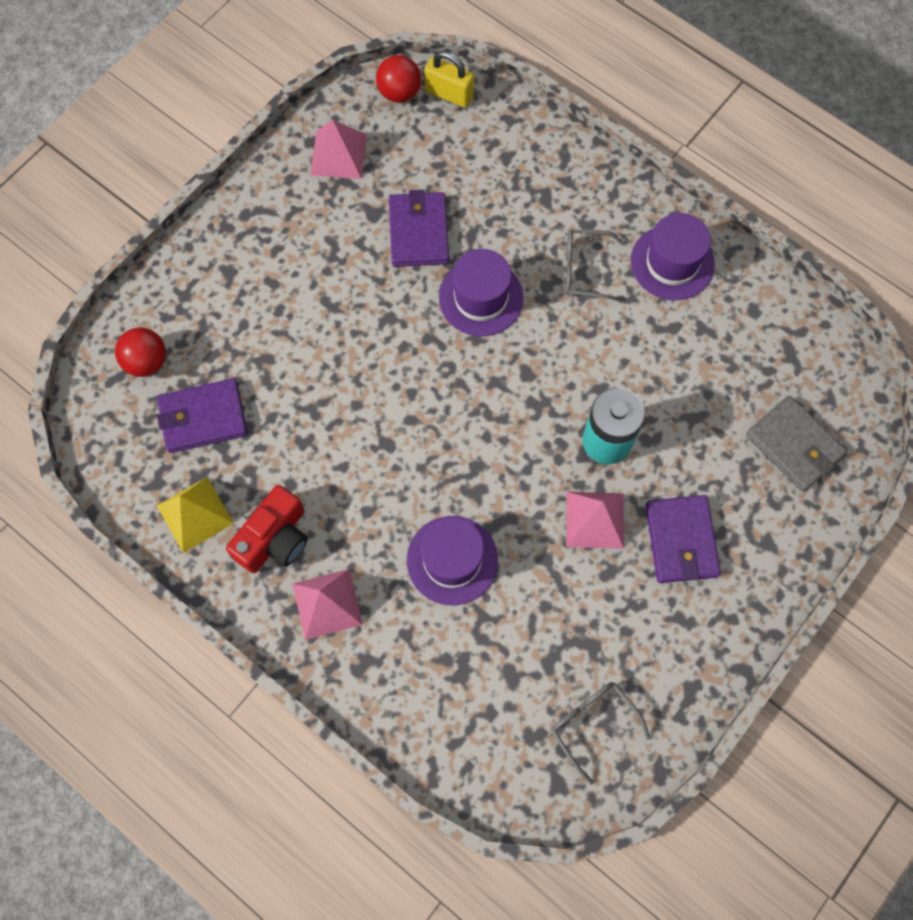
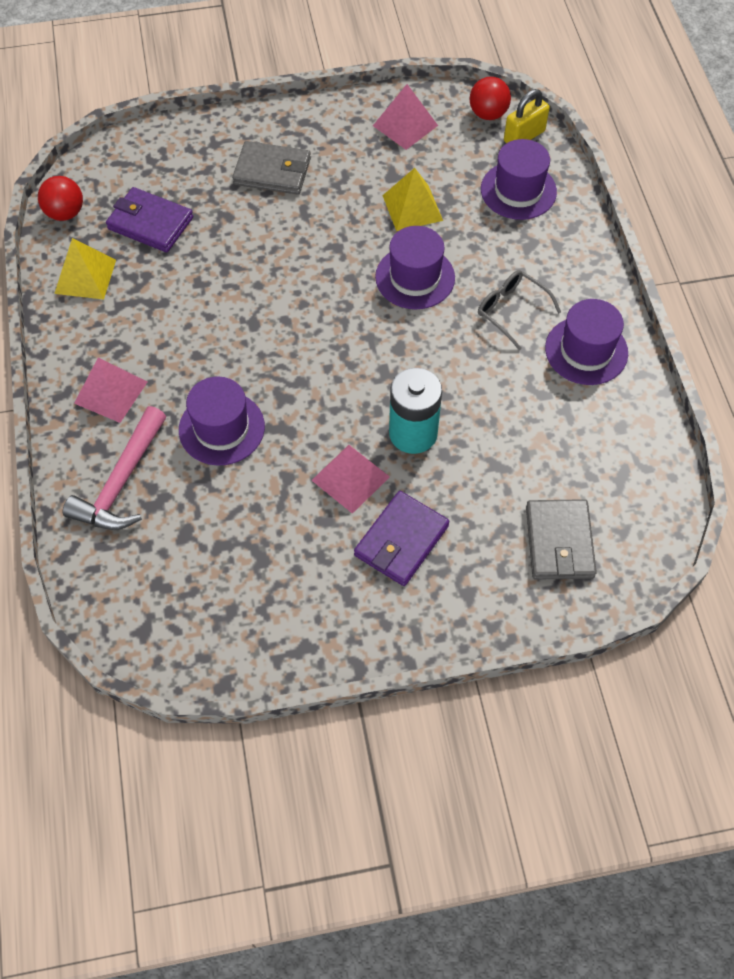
camera: 40 degrees right, 10 degrees down
(147, 361) = (150, 166): red ball -> red ball (65, 213)
(264, 285) = (272, 171): none -> grey wallet
(275, 538) = (119, 327): red camera -> none
(416, 675) = (121, 482): none -> pink hammer
(418, 232) = (412, 208): purple wallet -> yellow pyramid
(449, 94) = (524, 136): yellow padlock -> yellow padlock turned 75 degrees clockwise
(491, 151) = (518, 190): none -> purple hat
(592, 724) = (208, 611): grey glasses -> none

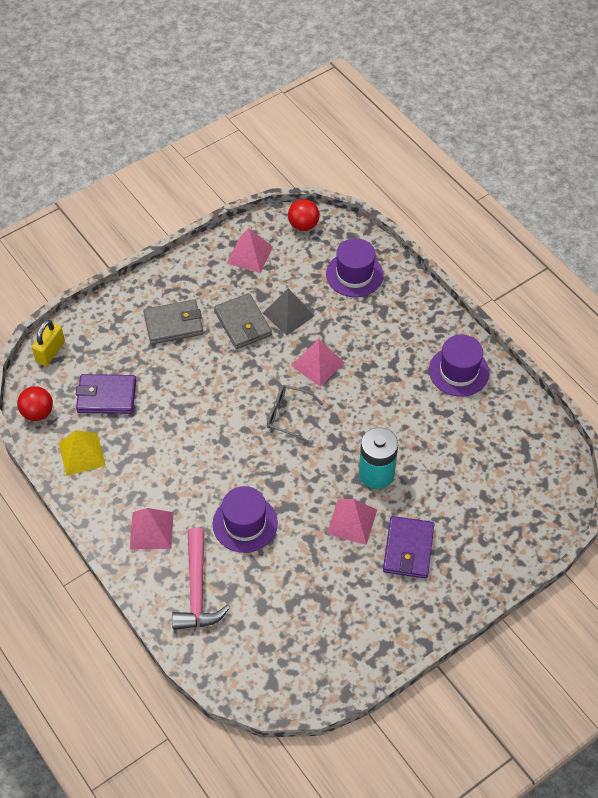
camera: 25 degrees left, 5 degrees down
(412, 208) = (288, 314): yellow pyramid -> grey pyramid
(415, 277) = (318, 364): purple hat -> pink pyramid
(511, 310) = (395, 362): grey glasses -> grey glasses (288, 415)
(524, 136) = (337, 233): yellow padlock -> yellow padlock (50, 352)
(559, 542) = (508, 507): grey wallet -> grey wallet (243, 323)

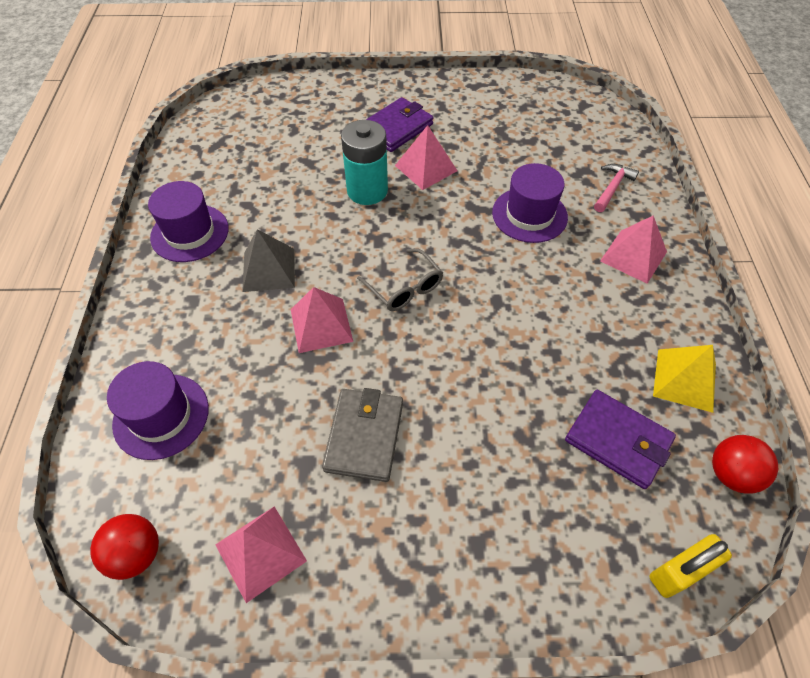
camera: 145 degrees left, 0 degrees up
(173, 324) = (460, 498): grey wallet -> none
(197, 589) = (612, 188): pink hammer -> pink hammer, size x0.58
(288, 314) = (295, 412): grey pyramid -> grey pyramid (268, 269)

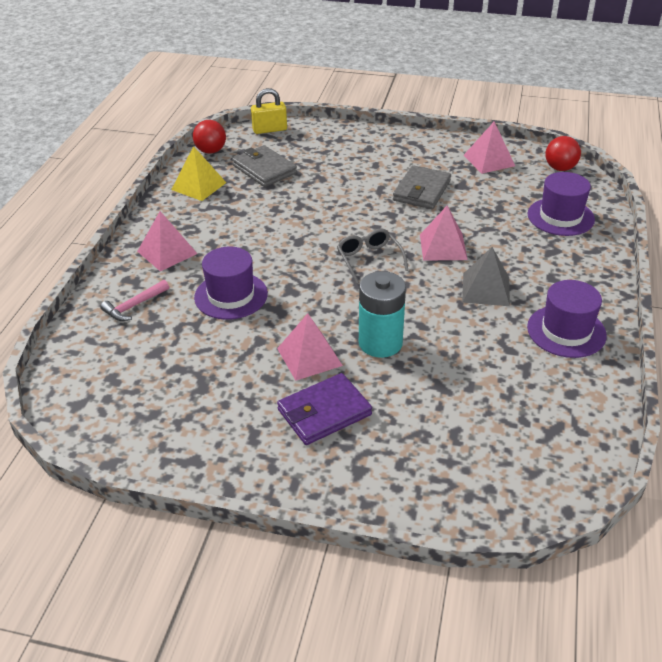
camera: 165 degrees left, 15 degrees down
(617, 440) = (264, 169): purple wallet -> grey wallet

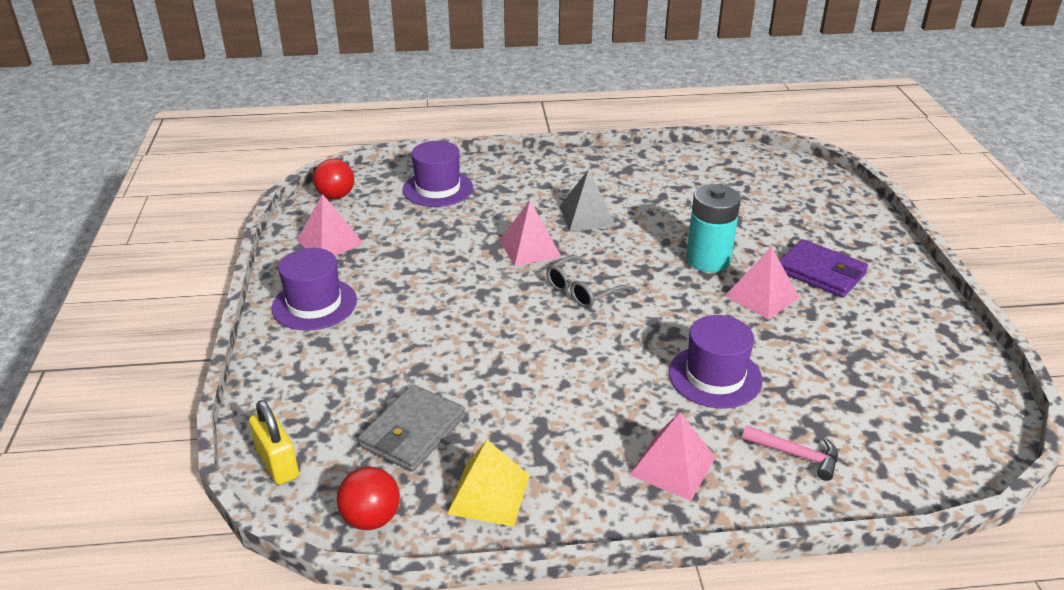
camera: 110 degrees left, 5 degrees down
(422, 191) = (420, 279): grey wallet -> none
(566, 331) = (618, 173): purple hat -> purple hat (314, 304)

